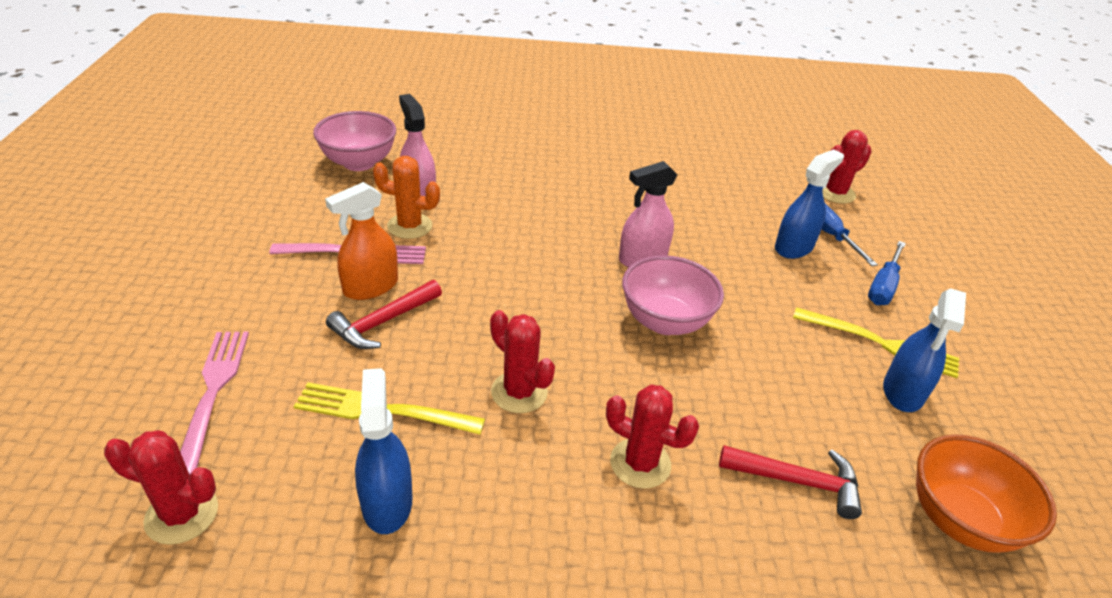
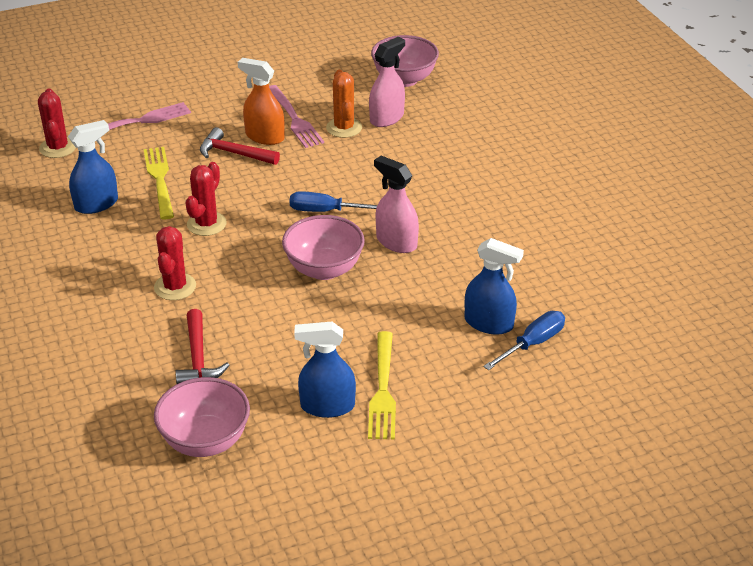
camera: 70 degrees right, 0 degrees up
(835, 193) = (621, 340): red cactus -> none
(883, 286) = (472, 386): blue screwdriver -> blue screwdriver (325, 211)
(959, 520) = (205, 441): orange bowl -> pink bowl

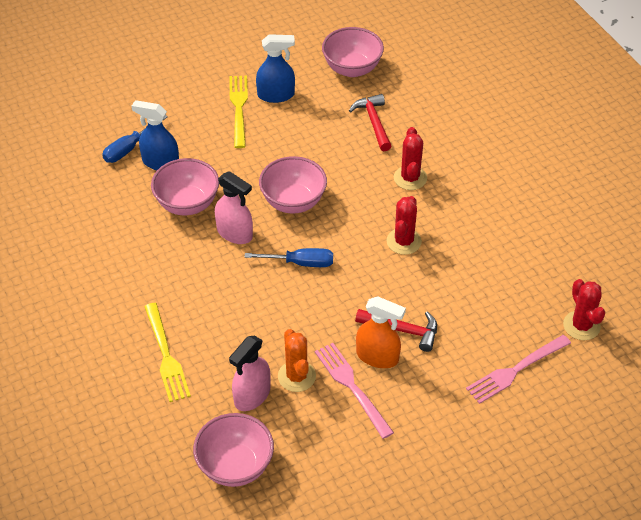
camera: 175 degrees right, 10 degrees up
(96, 204) = (510, 257): blue spray bottle -> none
(159, 180) = (464, 290): yellow fork -> yellow fork (166, 355)
(452, 274) = (187, 204): none -> pink bowl

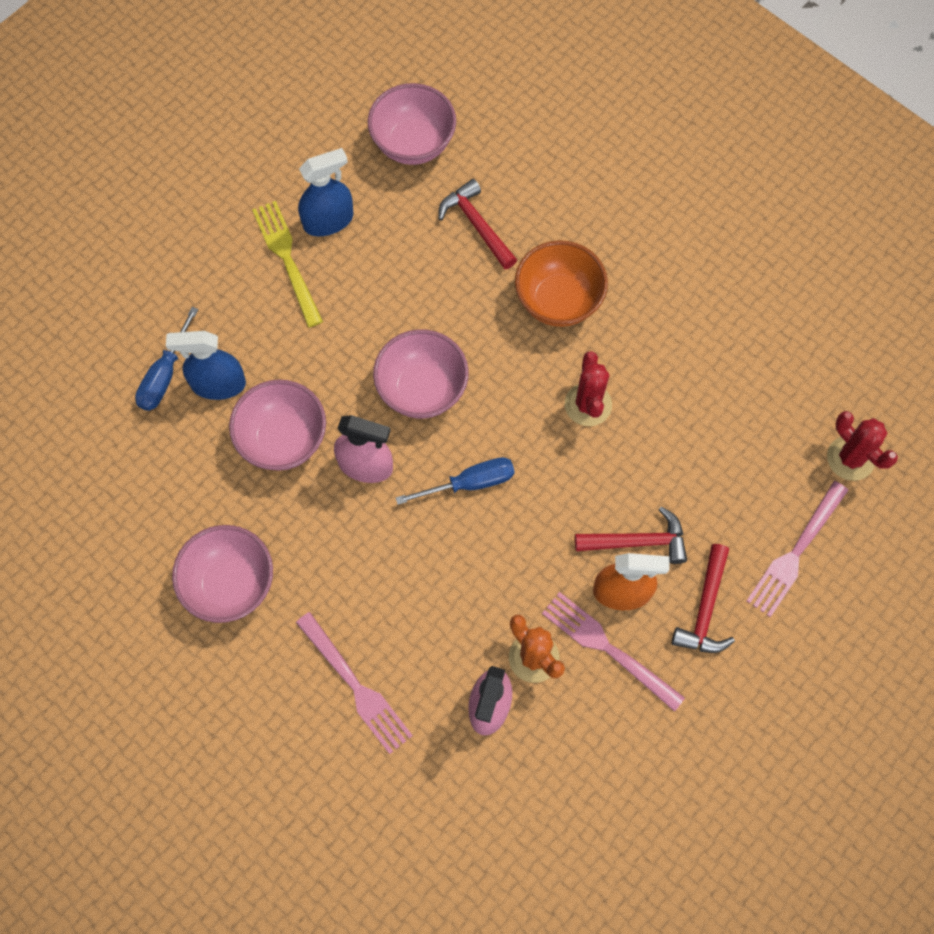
camera: 20 degrees left, 20 degrees up
(166, 355) = (355, 686): yellow fork -> pink fork
(235, 466) = (510, 816): pink bowl -> pink bowl (230, 584)
(410, 178) = (558, 301): red cactus -> orange bowl
(433, 384) = (705, 609): none -> red hammer

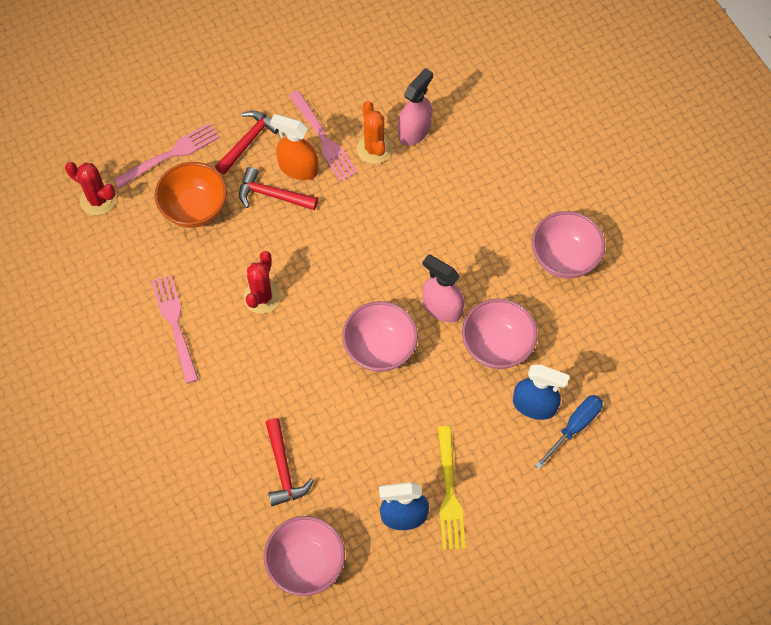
camera: 160 degrees left, 5 degrees down
(355, 686) = (497, 169): pink fork -> pink fork (175, 324)
(470, 483) = (371, 270): blue screwdriver -> none
(558, 301) = (247, 382): orange bowl -> orange bowl (195, 209)
(850, 458) = (98, 200): red cactus -> red cactus turned 45 degrees counterclockwise

